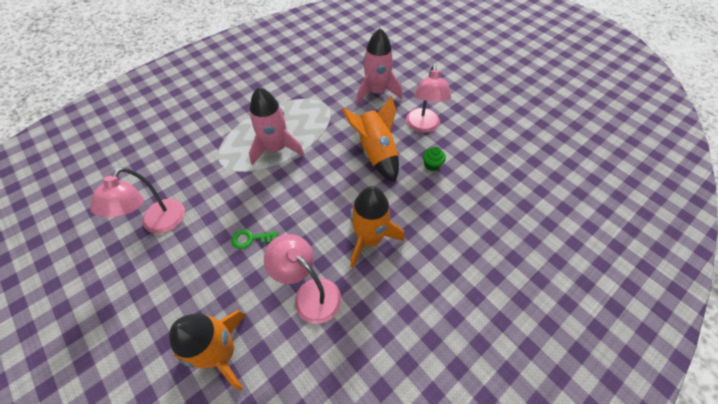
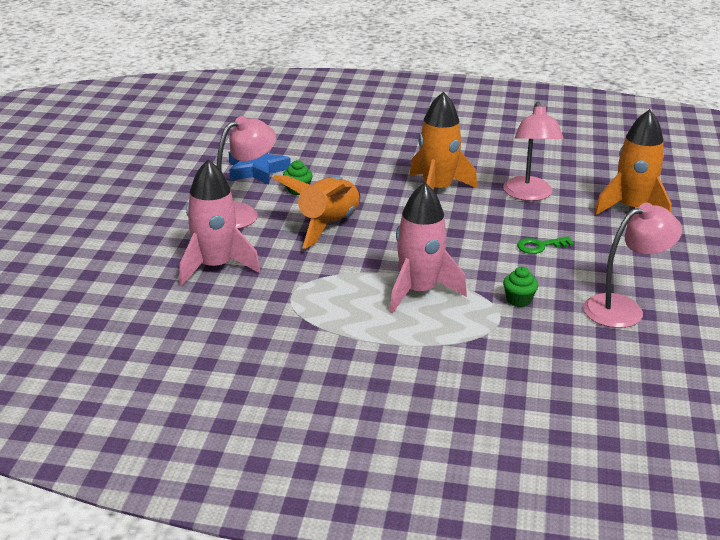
camera: 130 degrees left, 25 degrees down
(222, 183) = (518, 300): none -> green cupcake
(250, 239) = (540, 246): green key -> green key turned 120 degrees clockwise
(476, 160) = (257, 170): none -> blue star

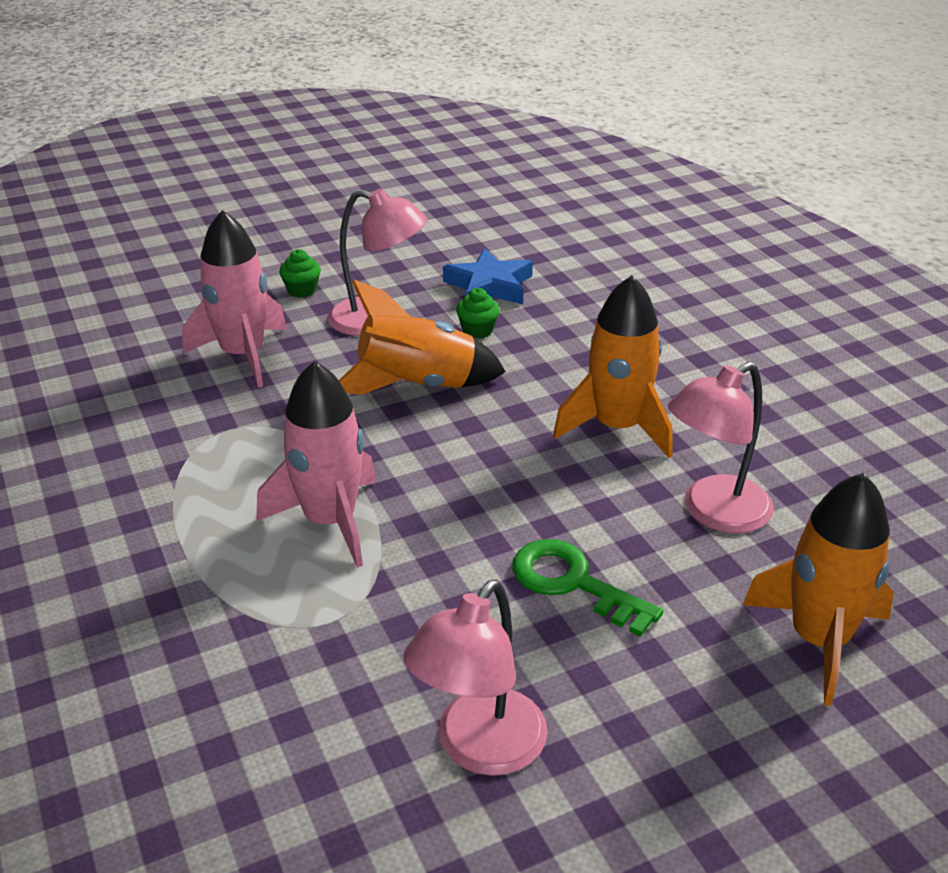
camera: 55 degrees right, 5 degrees up
(518, 300) = (395, 621): green cupcake -> green cupcake (302, 290)
(540, 246) = (572, 583): green key -> green key, size x1.57
(624, 309) = (479, 749): pink lamp -> pink lamp turned 90 degrees clockwise

